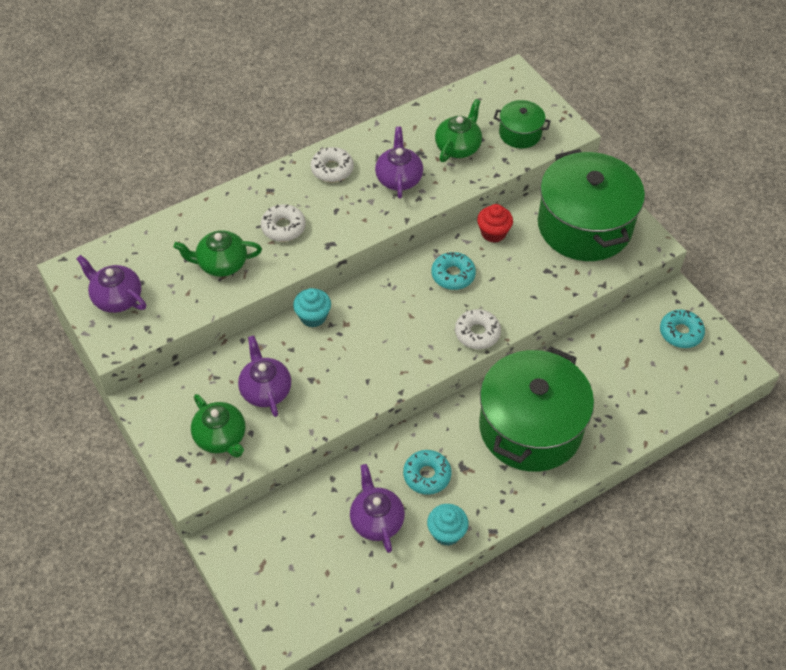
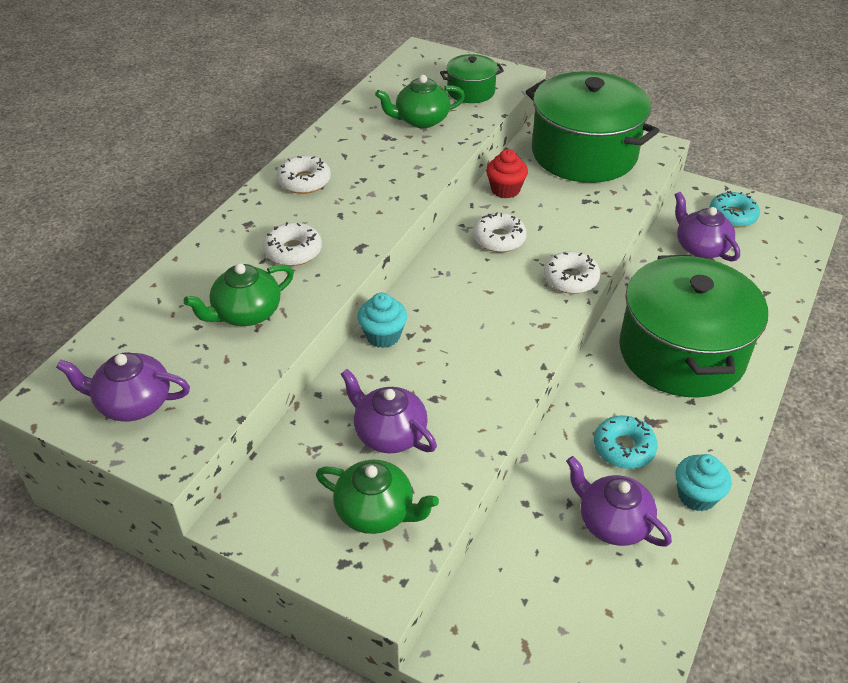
camera: 30 degrees left, 10 degrees down
(399, 178) = (384, 165): purple teapot -> purple teapot (700, 247)
(453, 275) = (499, 239): turquoise donut -> white donut
(458, 147) = (421, 120): green teapot -> green teapot turned 105 degrees counterclockwise

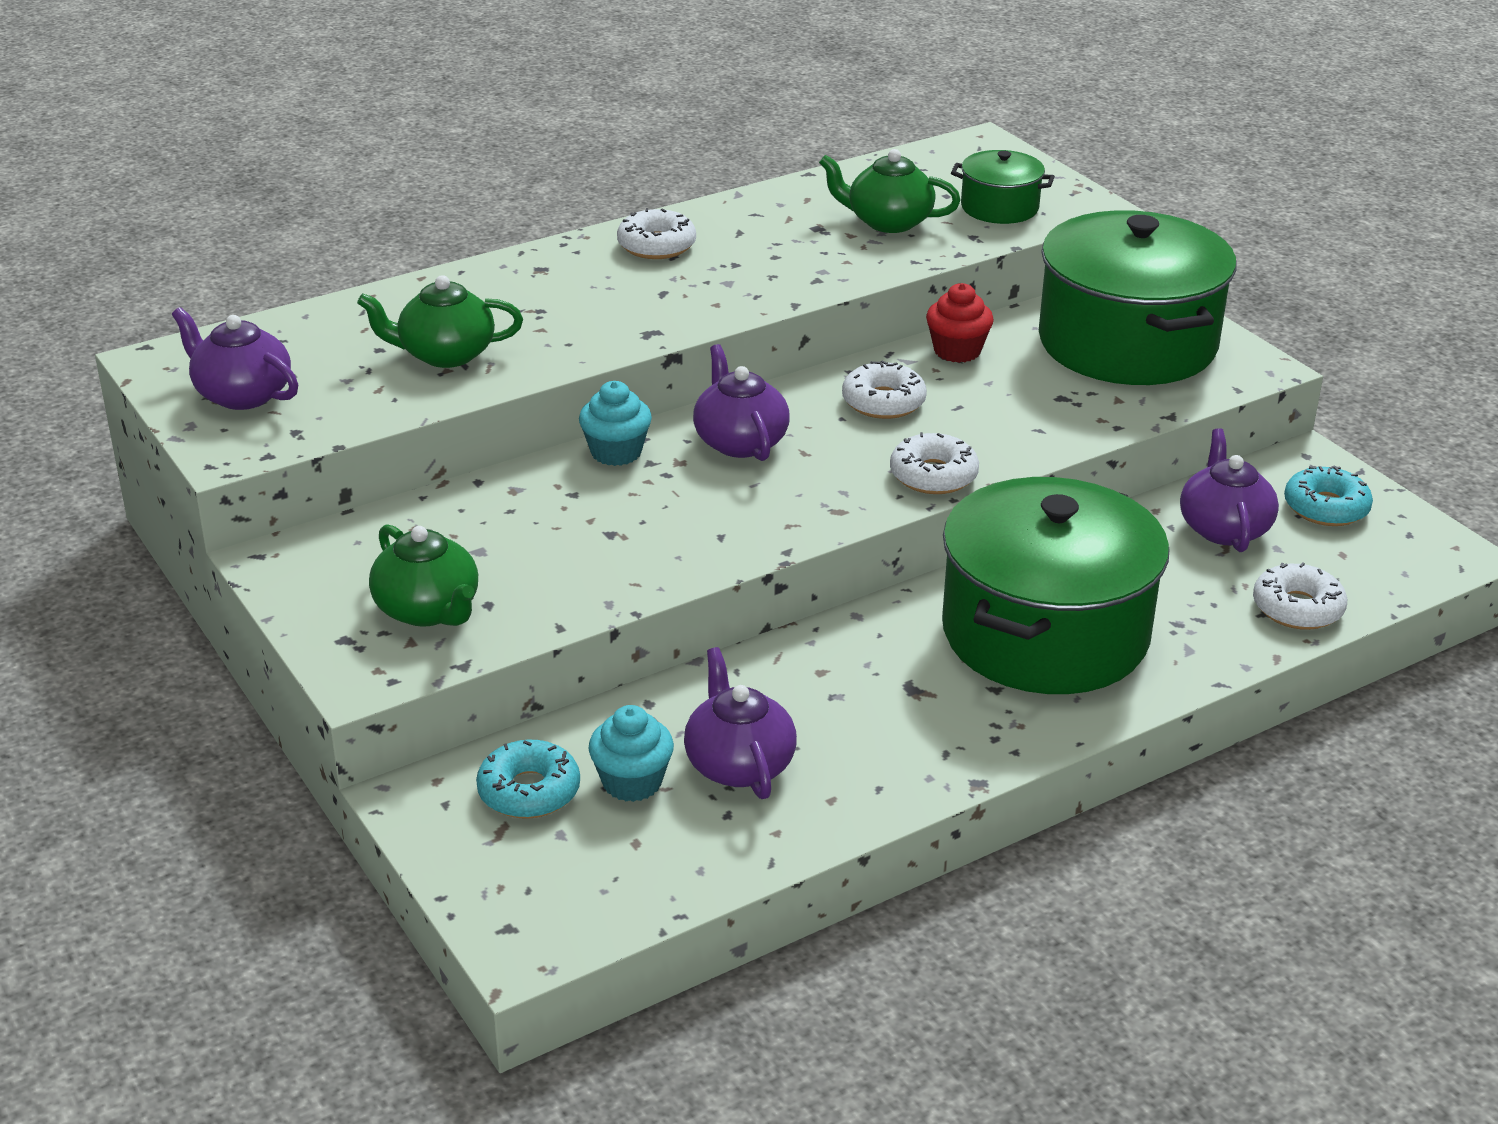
camera: 30 degrees right, 10 degrees down
(293, 251) = (564, 312): white donut -> white donut (1297, 608)
(389, 433) = (520, 546): purple teapot -> purple teapot (739, 441)
(623, 448) = (840, 700): turquoise donut -> turquoise donut (529, 791)
(696, 496) = (883, 784): turquoise cupcake -> turquoise cupcake (632, 782)

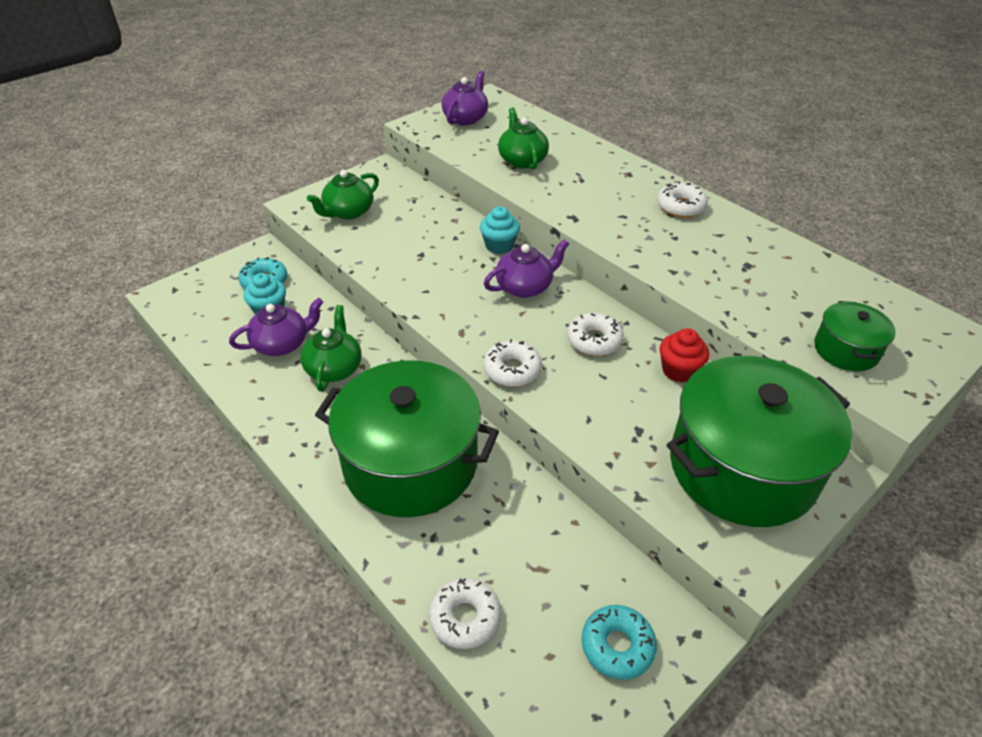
camera: 80 degrees right, 10 degrees up
(887, 222) = (779, 295): green teapot -> green teapot (334, 368)
(1223, 528) = (563, 567): purple teapot -> none

